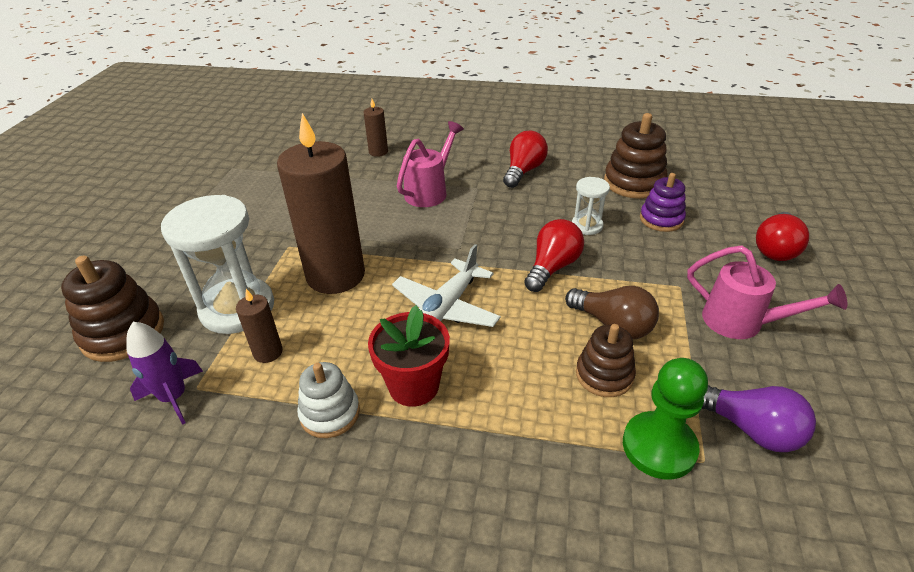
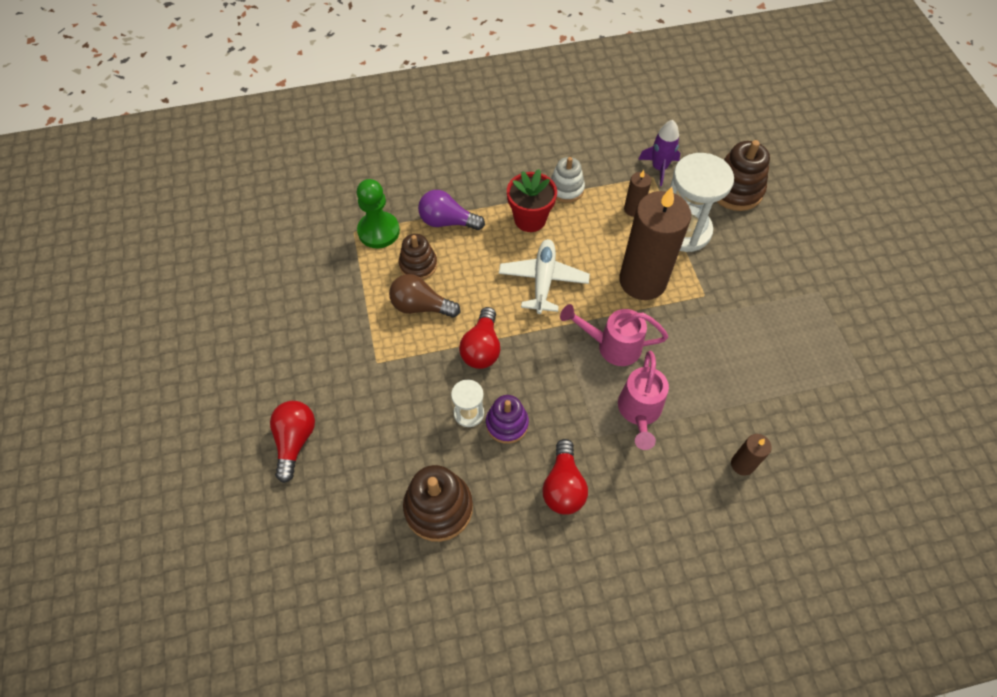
camera: 155 degrees right, 20 degrees up
(661, 219) = (401, 449): purple stacking toy -> purple stacking toy (507, 424)
(742, 323) = (329, 340): pink watering can -> pink watering can (612, 346)
(750, 429) = (328, 258): purple light bulb -> purple light bulb (447, 221)

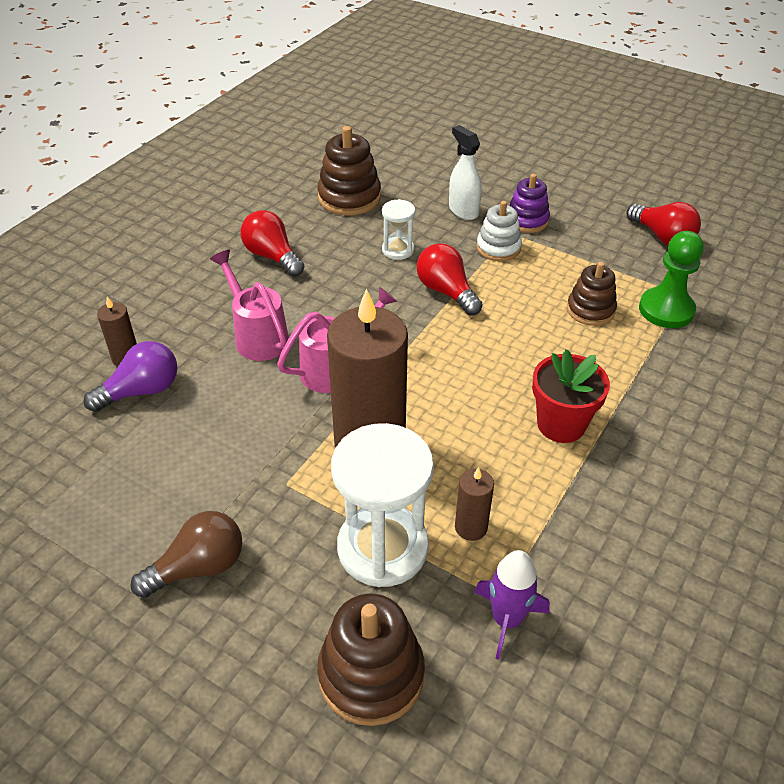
camera: 135 degrees right, 15 degrees down
(295, 441) = (491, 169): red light bulb -> red light bulb (662, 237)
(376, 413) = (463, 211): none -> white spray bottle
(421, 306) = (538, 285): brown light bulb -> brown light bulb (198, 567)
(447, 221) = (628, 361): purple light bulb -> purple light bulb (141, 391)
(507, 424) = (360, 262): purple stacking toy -> purple stacking toy (527, 220)
(543, 280) = (467, 377): white plane -> none
(566, 189) = (574, 490): white stacking toy -> white stacking toy (498, 248)

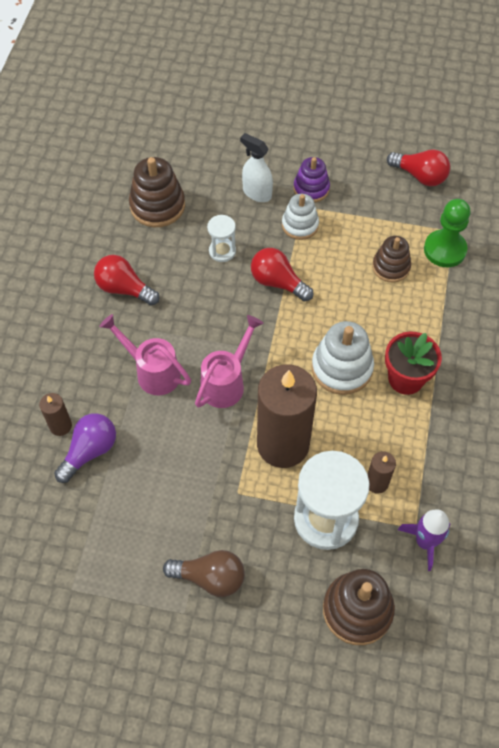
camera: 20 degrees left, 15 degrees up
(198, 567) = (210, 577): brown light bulb -> brown light bulb turned 60 degrees clockwise
(483, 392) = (342, 368): none -> white stacking toy

